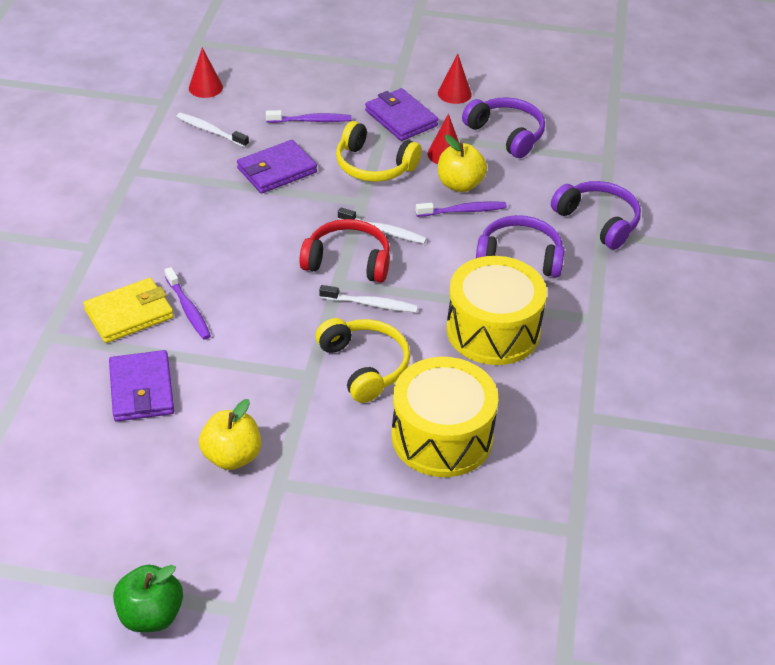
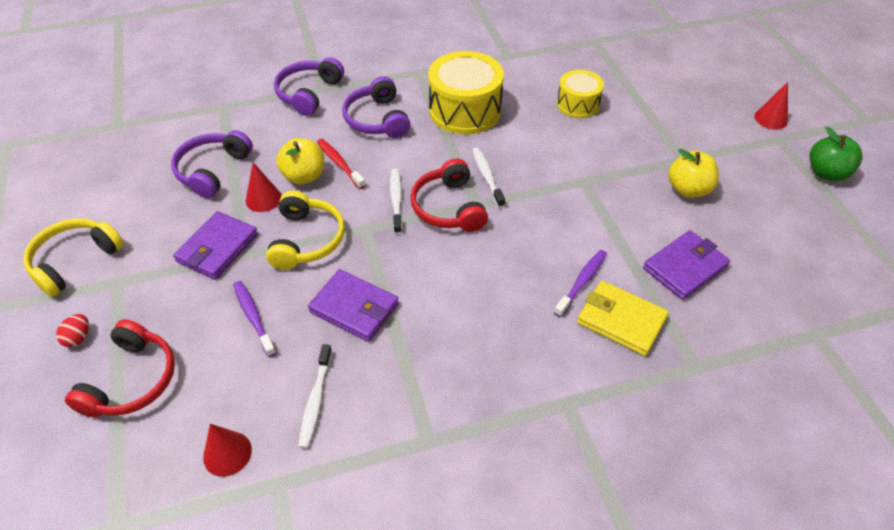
camera: 115 degrees left, 5 degrees up
(299, 61) = (132, 380): none -> red headphones
(358, 45) = (78, 338): none -> red egg
(365, 366) = (550, 158): yellow headphones -> yellow headphones (75, 261)
(442, 436) = (578, 104): yellow drum -> yellow drum, size x0.59
(454, 93) = (156, 224): red cone -> red cone (771, 119)
(463, 211) = (340, 164): purple toothbrush -> red toothbrush

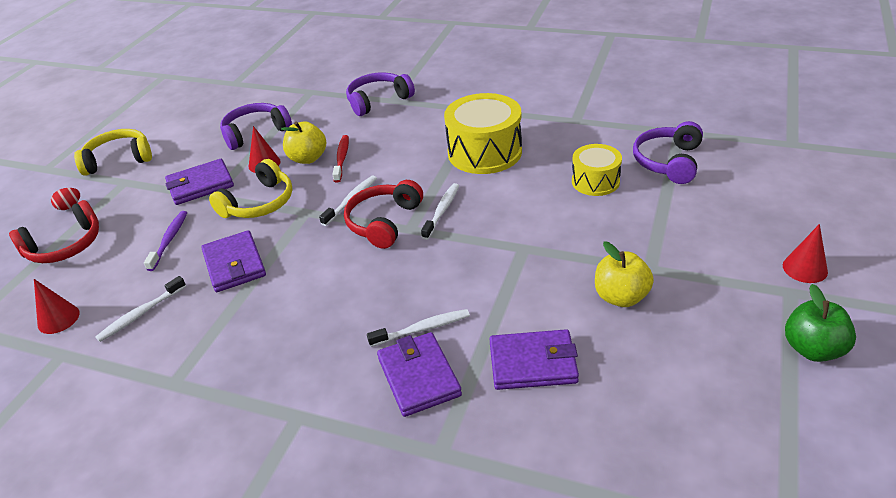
camera: 40 degrees right, 10 degrees down
(377, 119) = (406, 136): purple headphones -> purple headphones (668, 162)
(581, 282) = (422, 329): purple toothbrush -> white toothbrush
(621, 320) = (419, 377): yellow wallet -> purple wallet

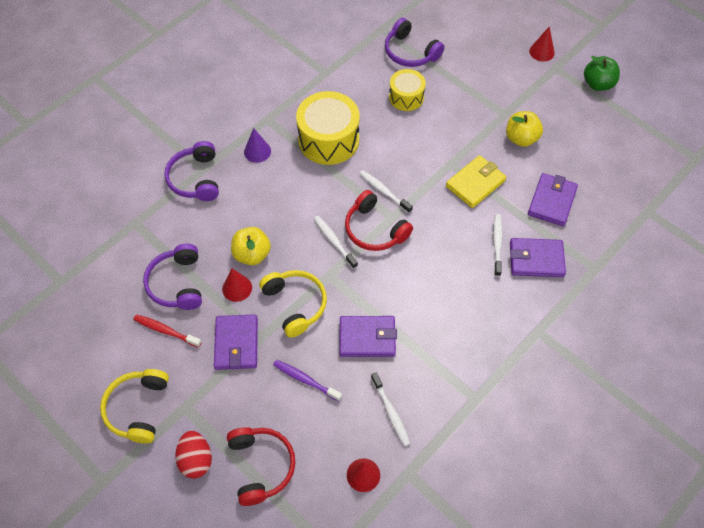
camera: 70 degrees left, 20 degrees up
(70, 206) = (196, 459): red egg -> red egg, size x1.68
(341, 159) = (270, 231): red toothbrush -> red toothbrush (166, 331)
(435, 119) = (257, 151): none -> purple cone
(507, 278) = (475, 183): none -> yellow wallet

